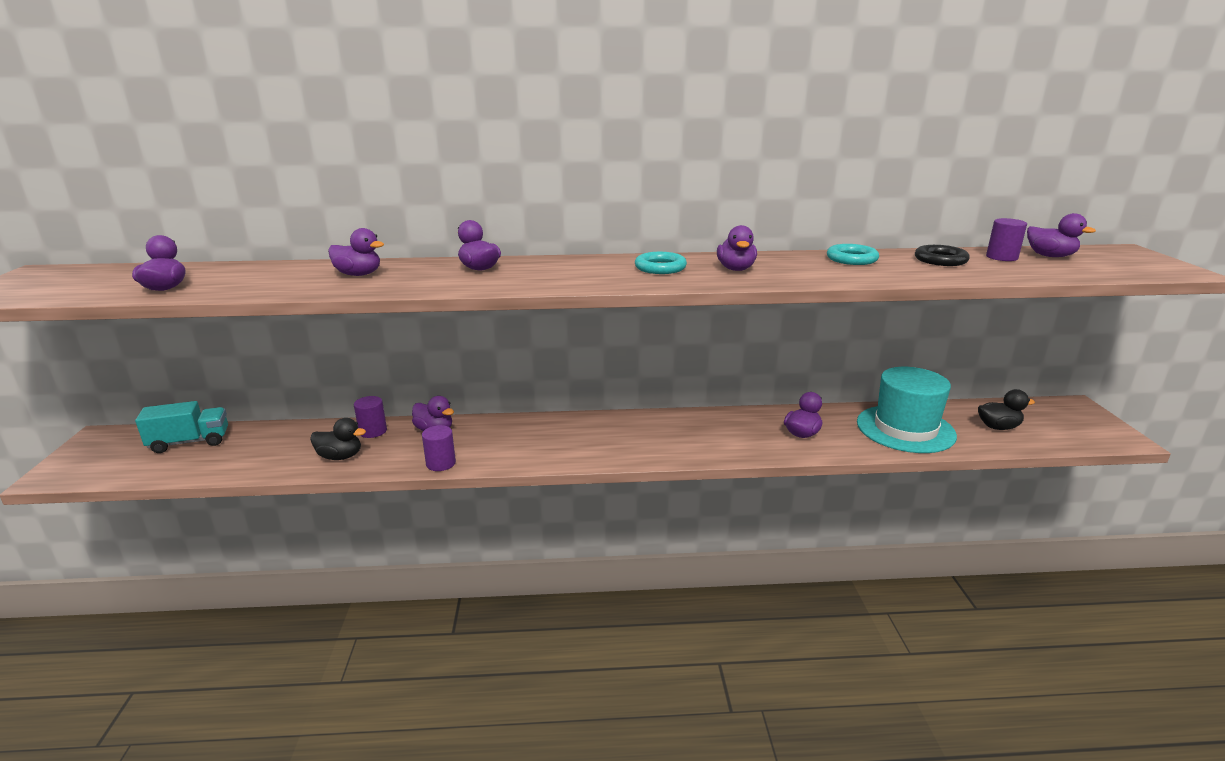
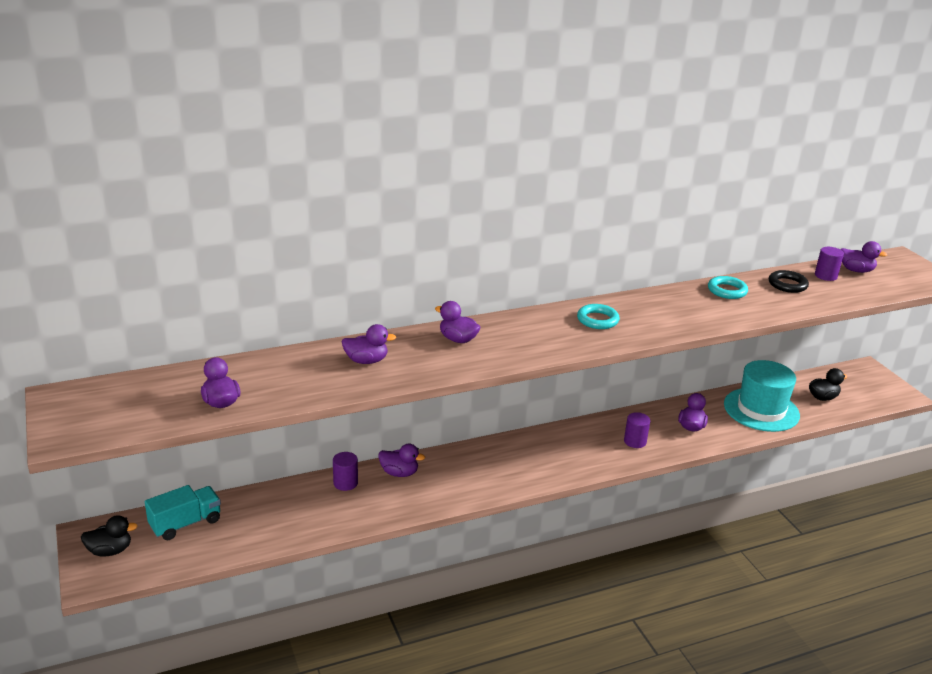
camera: 20 degrees left, 5 degrees up
(340, 457) = (340, 513): black duck -> black duck (110, 551)
(441, 463) = (432, 504): purple cylinder -> purple cylinder (635, 441)
(736, 269) = (654, 315): purple duck -> none

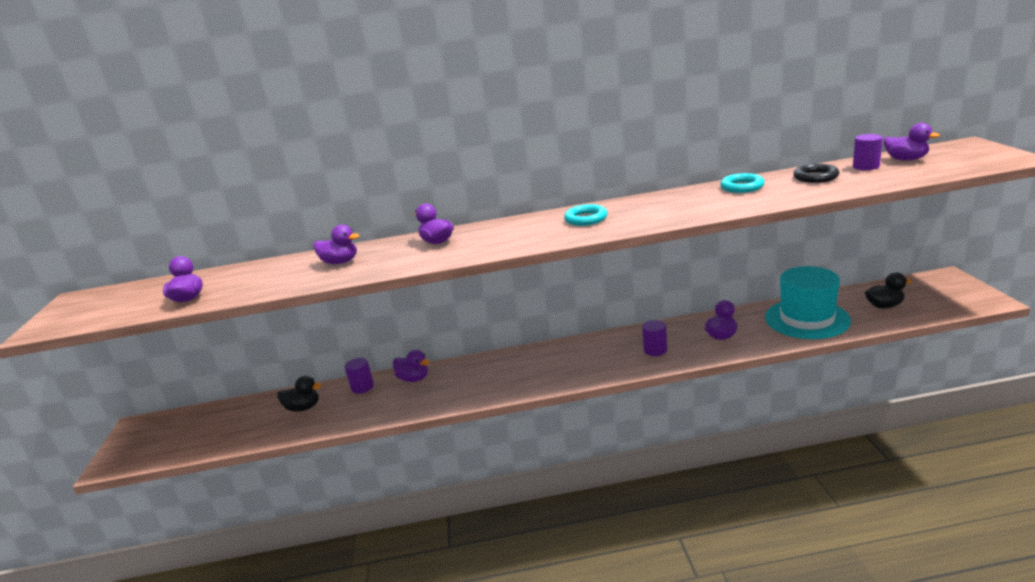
camera: 20 degrees right, 5 degrees down
(110, 551) = (141, 440): black duck -> black duck (303, 408)
(185, 523) = (213, 419): turquoise truck -> none

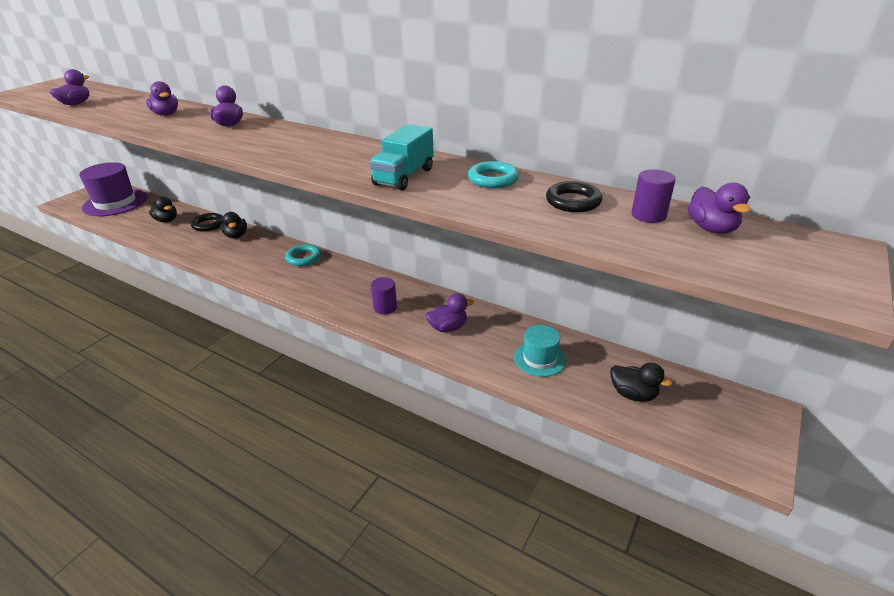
camera: 35 degrees right, 10 degrees up
(193, 428) = (115, 203): none -> purple hat
(362, 387) = (208, 225): purple cylinder -> black ring
(414, 379) = (236, 235): purple duck -> black duck
(586, 219) = (331, 150): turquoise ring -> turquoise ring (303, 258)
(687, 208) = (404, 177): none -> turquoise truck
(807, 319) = (539, 359): turquoise hat -> turquoise hat, size x0.55

